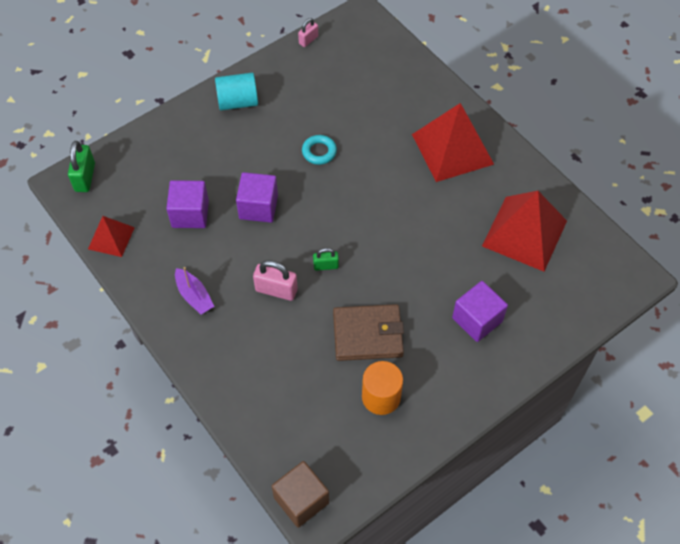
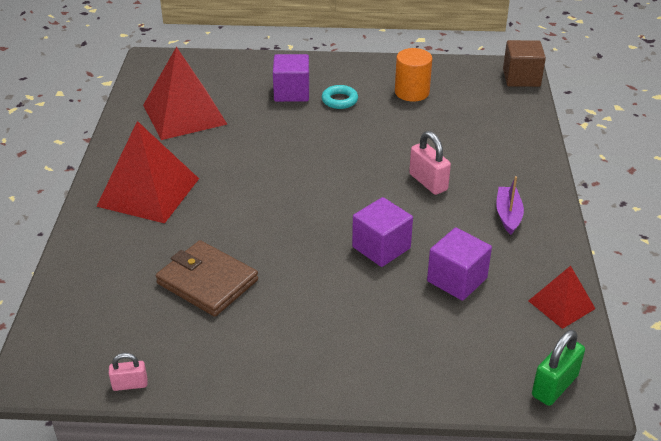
camera: 140 degrees left, 20 degrees down
(238, 102) = (295, 362): turquoise cylinder -> none
(319, 152) = (268, 259): turquoise ring -> turquoise ring (339, 100)
(326, 266) = (367, 175): green padlock -> none
(367, 334) = (382, 123): brown wallet -> brown wallet (207, 282)

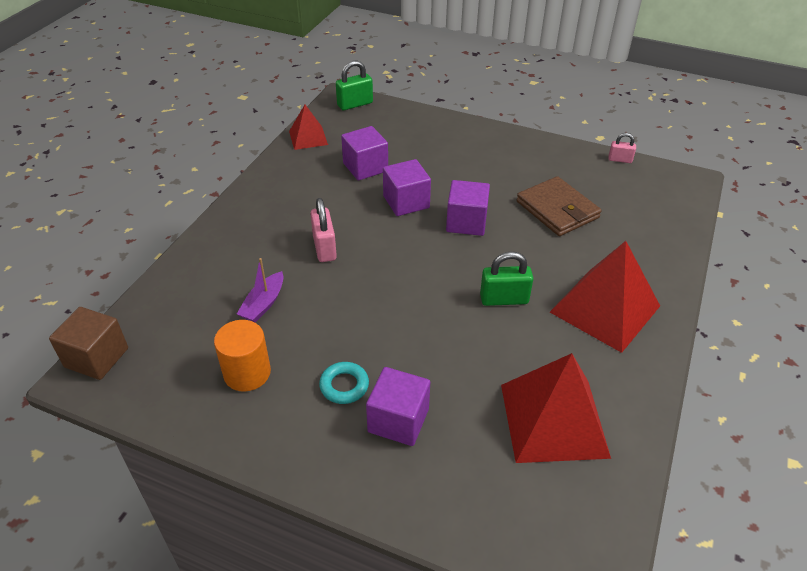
camera: 160 degrees left, 5 degrees up
(242, 179) = (504, 299): none -> green padlock
(304, 241) = (466, 222): none -> purple cube
(508, 215) = (283, 202): purple boat -> purple boat (263, 304)

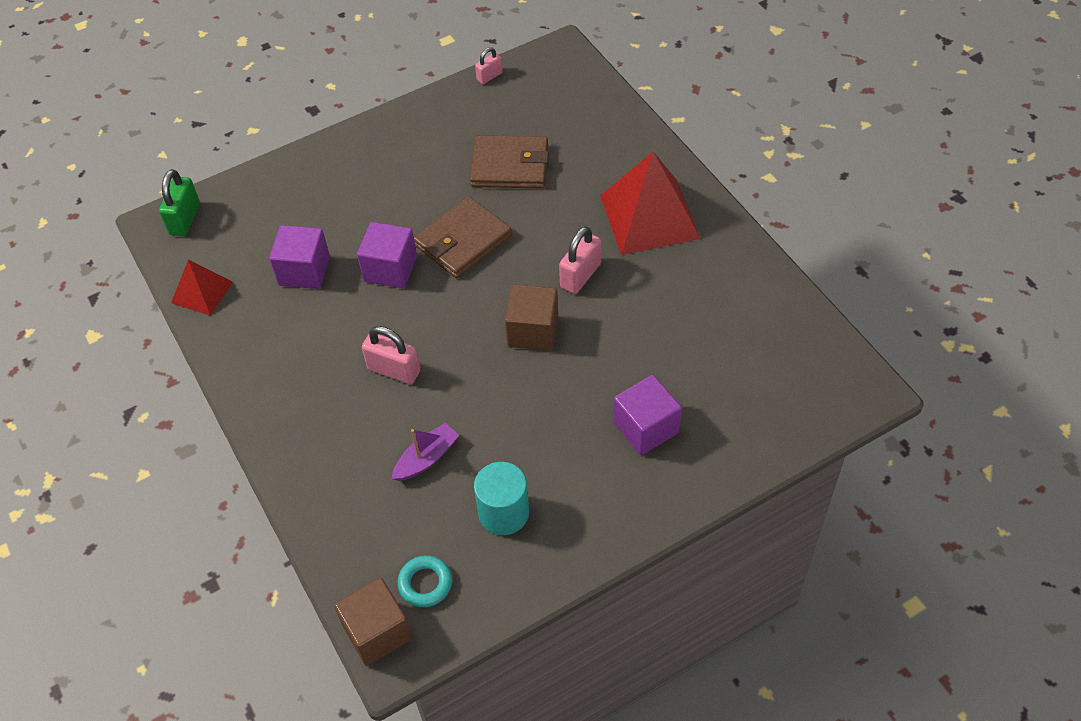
camera: 50 degrees left, 10 degrees up
(247, 373) = (503, 513): orange cylinder -> turquoise cylinder
(263, 304) = (426, 458): purple boat -> purple boat turned 105 degrees counterclockwise
(344, 386) = (579, 446): turquoise ring -> turquoise ring (425, 583)
(426, 300) = (533, 331): none -> brown cube
(466, 222) = (463, 241): purple cube -> brown wallet
(504, 299) = (580, 275): green padlock -> pink padlock
(553, 420) = (726, 325): red pyramid -> none

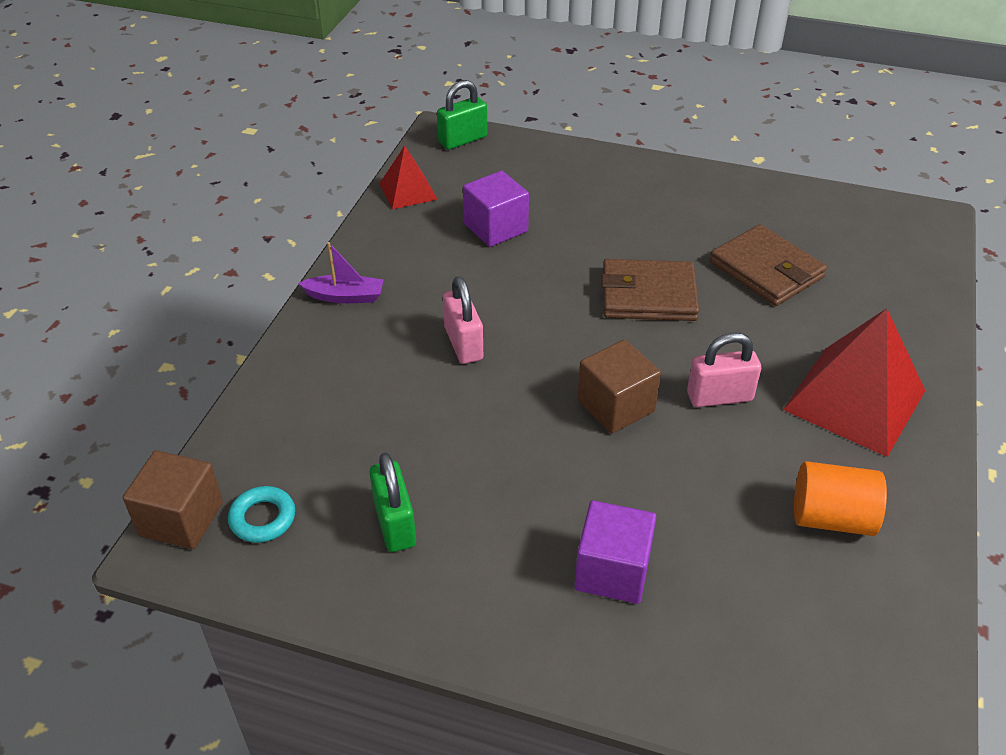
camera: 45 degrees right, 10 degrees down
(390, 269) = (561, 272): purple cube -> none
(426, 458) = (396, 427): purple boat -> purple boat (345, 296)
(489, 76) = (836, 196): pink padlock -> none
(503, 513) = (395, 523): turquoise cylinder -> green padlock
(712, 299) = (831, 518): none -> orange cylinder

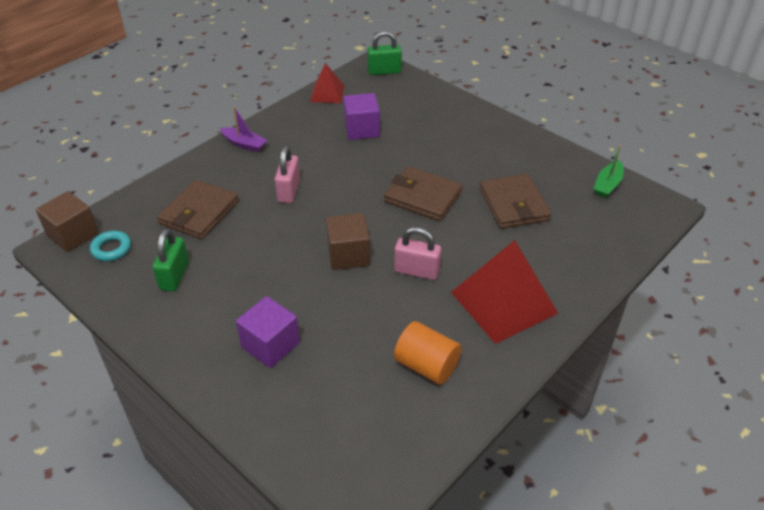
camera: 25 degrees right, 0 degrees up
(357, 417) = (199, 212): none -> brown wallet
(852, 211) = (607, 185): none -> green boat

